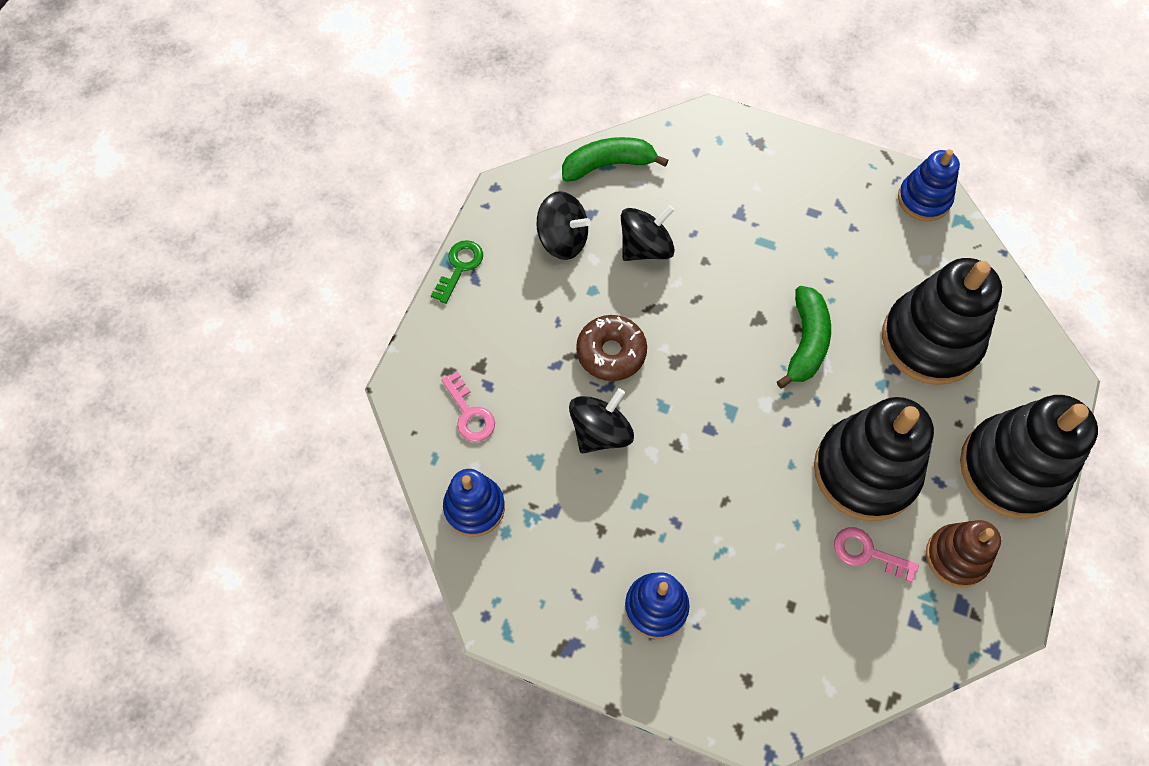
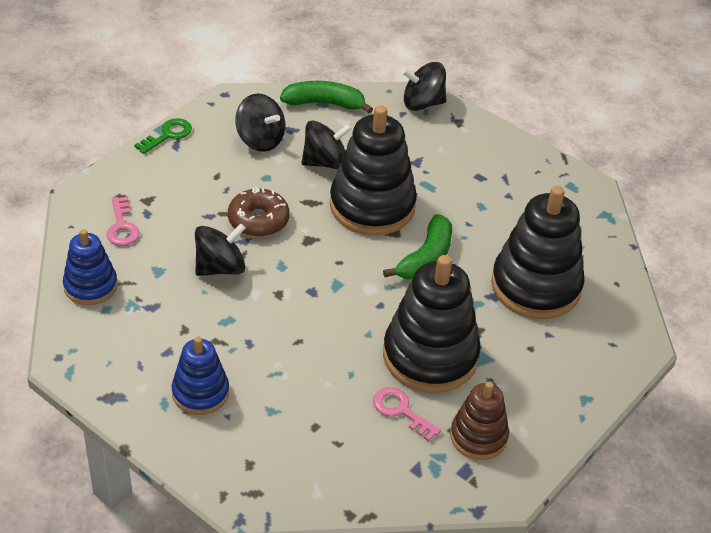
camera: 15 degrees right, 20 degrees down
(711, 130) = (422, 103): none -> black spinning top
(924, 199) = (581, 193): blue stacking toy -> none
(1012, 469) = (561, 392): black stacking toy -> black stacking toy (372, 206)

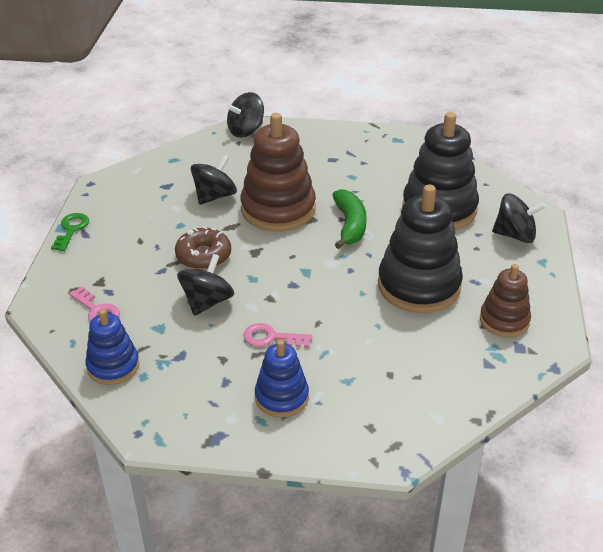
camera: 30 degrees left, 5 degrees down
(260, 140) = (150, 202): black spinning top -> black spinning top (515, 235)
(324, 103) = (174, 159): green banana -> none
(372, 206) = (278, 209): black stacking toy -> brown stacking toy
(401, 411) = (437, 331): pink key -> pink key (271, 338)

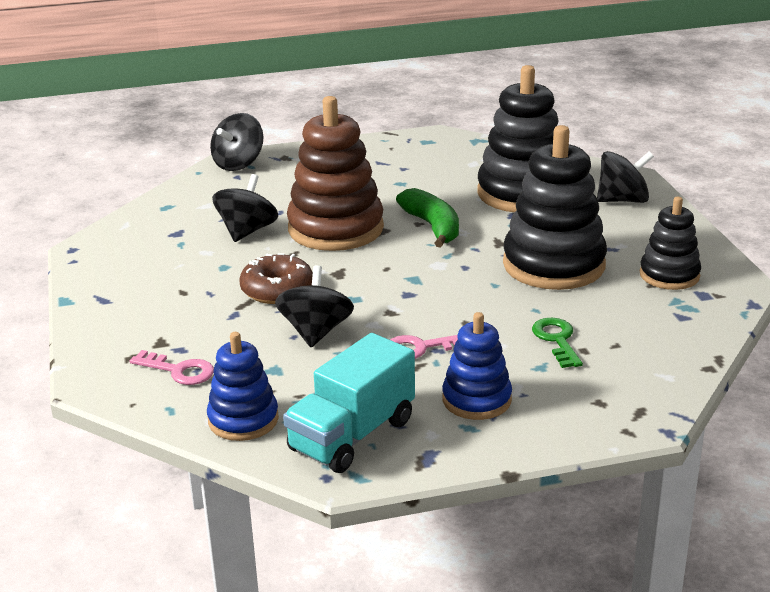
camera: 20 degrees left, 10 degrees down
(71, 230) = (81, 299): green key -> green key (557, 340)
(176, 402) = (352, 435): none -> turquoise truck
(504, 320) = (669, 275): brown stacking toy -> black stacking toy

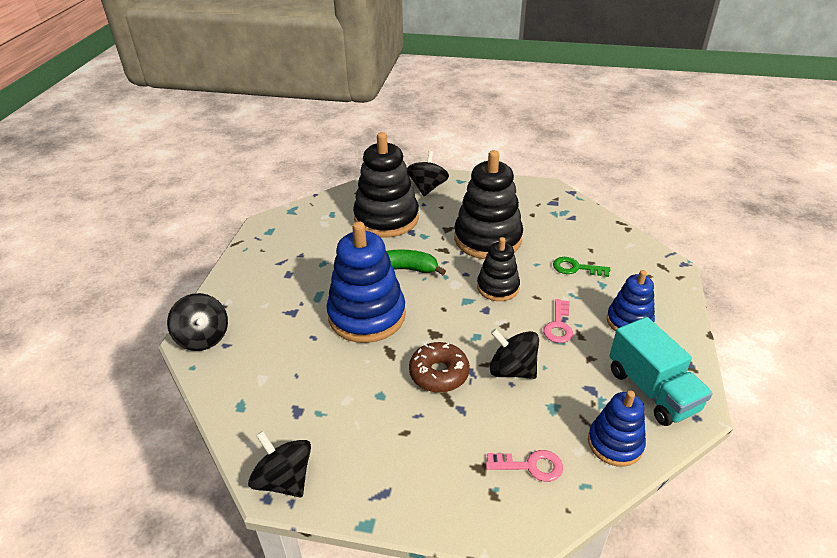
camera: 65 degrees left, 10 degrees up
(179, 370) = (530, 466): pink key -> pink key turned 45 degrees clockwise
(247, 231) = (331, 365): black spinning top -> black spinning top (284, 480)
(335, 229) = (367, 315): brown stacking toy -> blue stacking toy
(669, 275) = (526, 205): black stacking toy -> black stacking toy (498, 287)

